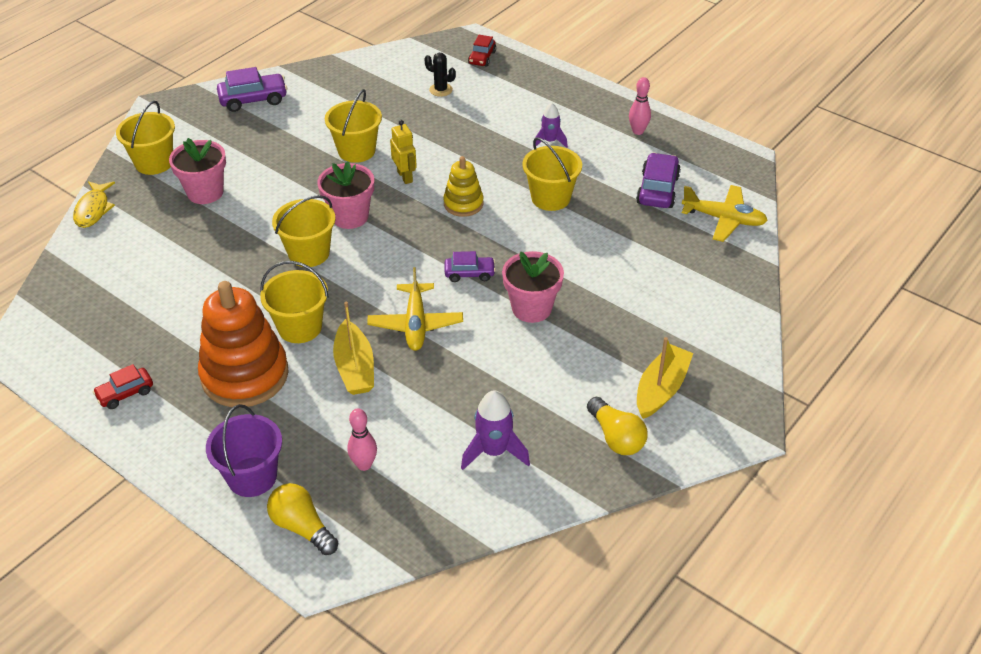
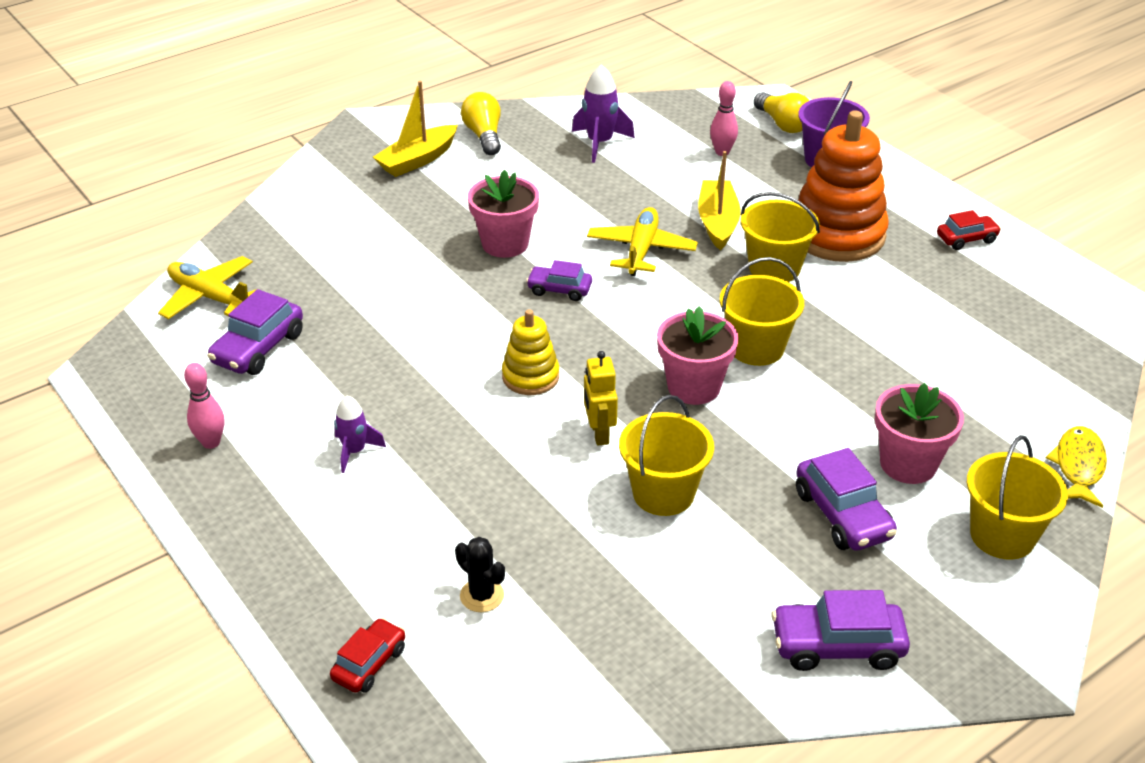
camera: 165 degrees left, 5 degrees down
(248, 157) = (842, 515): none -> purple car
(550, 198) = (408, 363): yellow bucket -> none

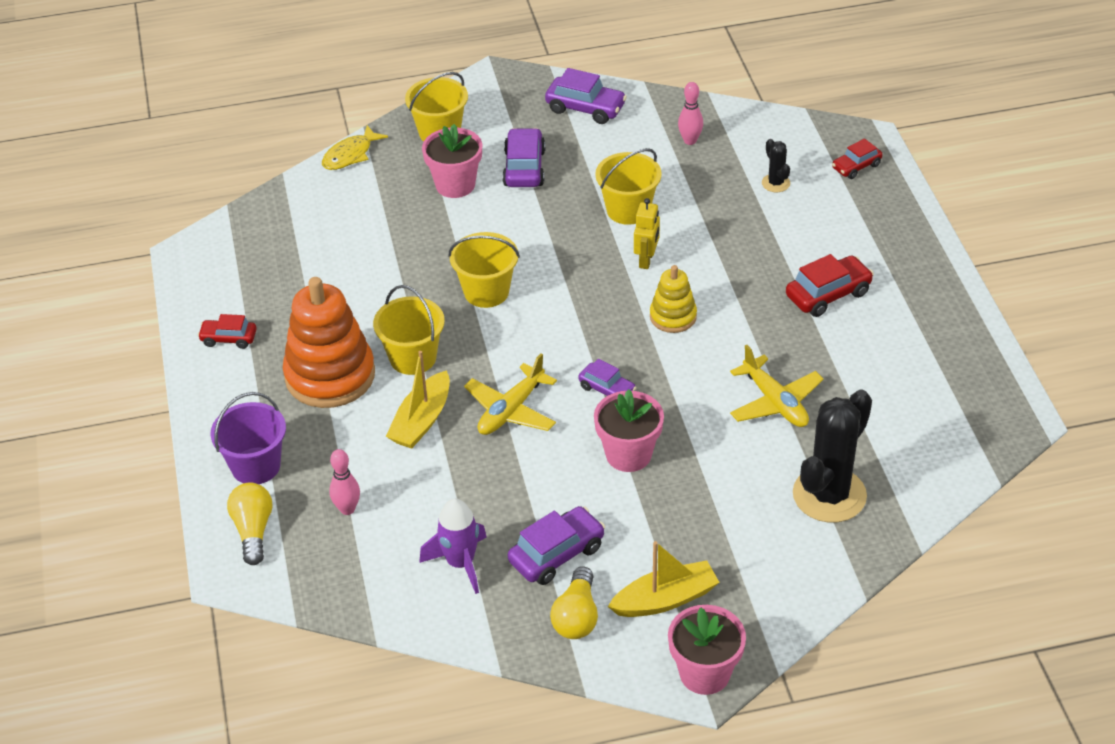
camera: 155 degrees left, 5 degrees up
(210, 297) = (919, 472): yellow plane -> yellow plane (775, 402)
(211, 442) = (934, 330): pink bowling pin -> pink bowling pin (690, 141)
(258, 348) = (884, 404): purple car -> purple car (557, 554)
(297, 259) = (829, 495): none -> black cactus
(355, 451) = (828, 295): purple rocket -> red car
(693, 387) = (556, 274): pink flower pot -> pink flower pot (704, 673)

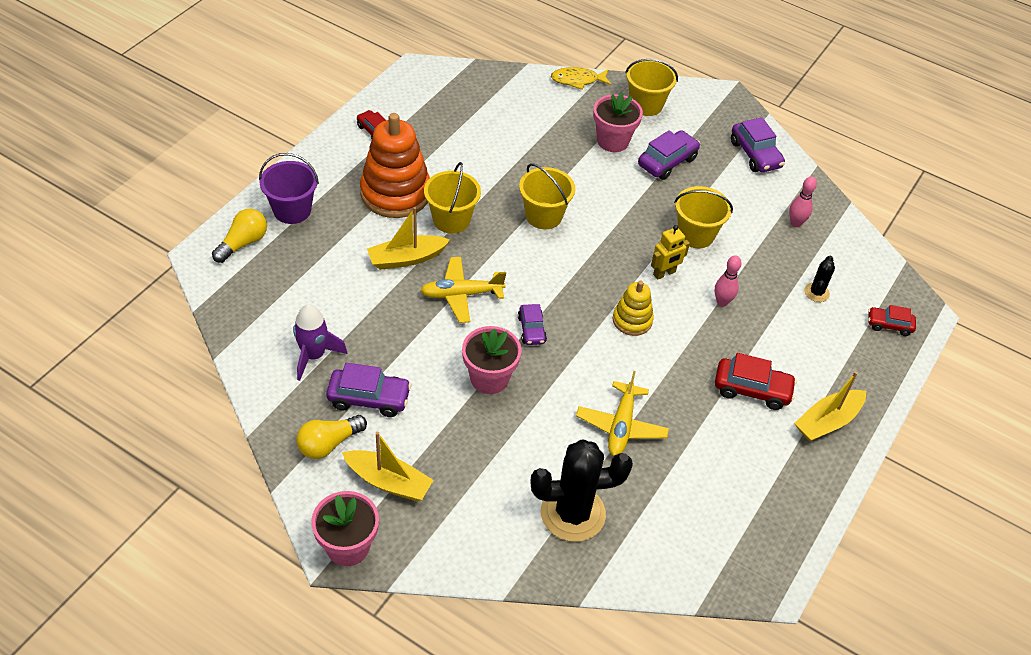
camera: 40 degrees right, 5 degrees up
(347, 509) = (302, 273): pink bowling pin -> pink bowling pin (722, 302)
(907, 273) = (827, 422): none -> yellow boat

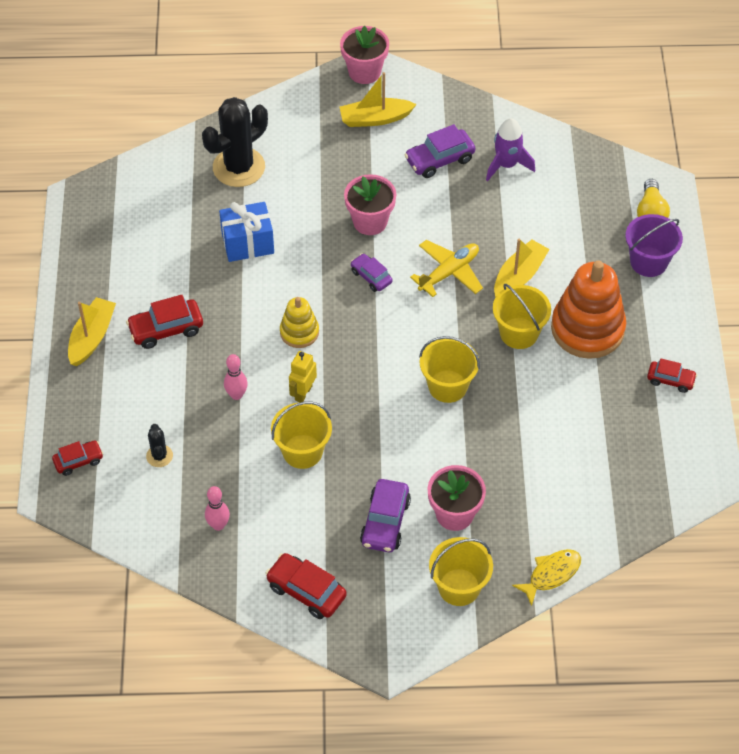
camera: 150 degrees right, 5 degrees up
(329, 444) = (436, 118): yellow light bulb -> none
(621, 426) = (248, 243): yellow plane -> blue gift
(755, 154) = (306, 591): purple car -> red car

